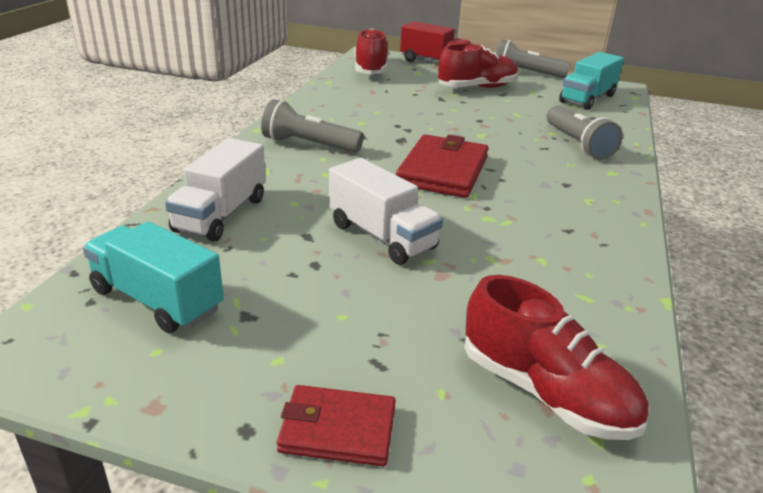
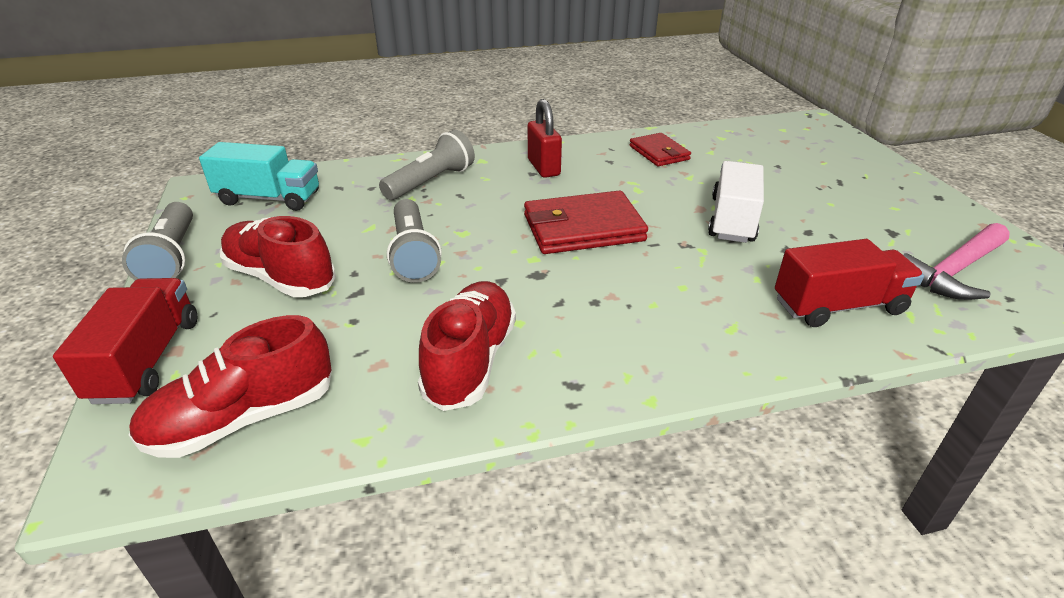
camera: 120 degrees left, 5 degrees up
(157, 300) = (952, 271): turquoise truck -> pink hammer
(221, 214) = (838, 306): white truck -> red truck
(309, 145) = (636, 329): grey flashlight -> grey flashlight (413, 254)
(337, 429) = (892, 177): red wallet -> red wallet (659, 153)
(545, 392) = (777, 142): red shoe -> red shoe (470, 361)
(575, 192) = (543, 167): none -> red padlock

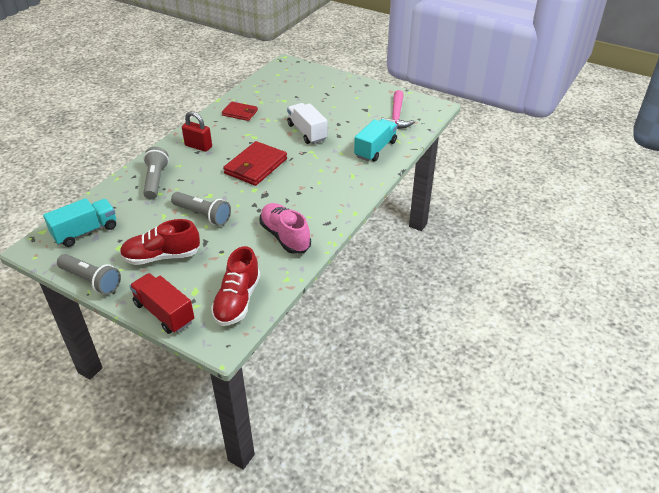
camera: 45 degrees left, 5 degrees up
(470, 361) = (285, 237): red shoe -> pink shoe
(838, 306) = (375, 149): red truck -> turquoise truck

